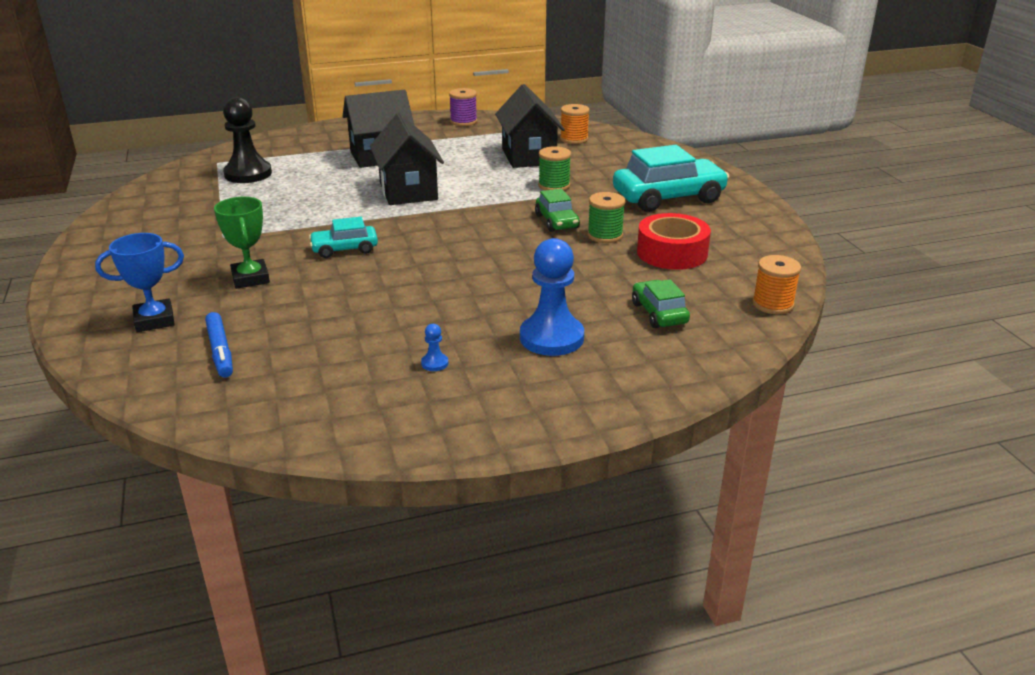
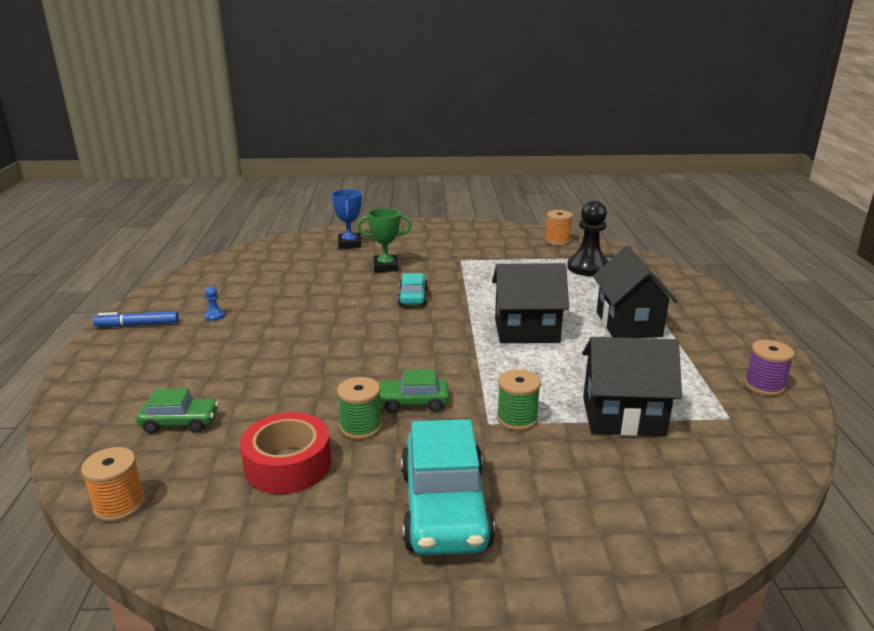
camera: 105 degrees right, 5 degrees down
(220, 351) = (296, 259): blue marker -> blue marker (137, 325)
(551, 338) = (199, 362): blue pawn -> none
(574, 139) = (699, 469): orange spool -> orange spool (557, 241)

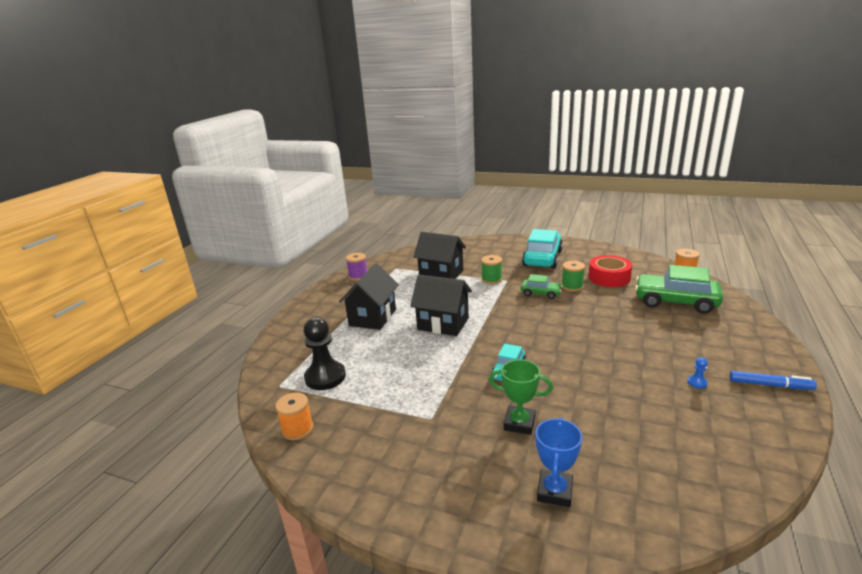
camera: 155 degrees left, 0 degrees up
(180, 423) = (675, 301): green car -> green car, size x1.86

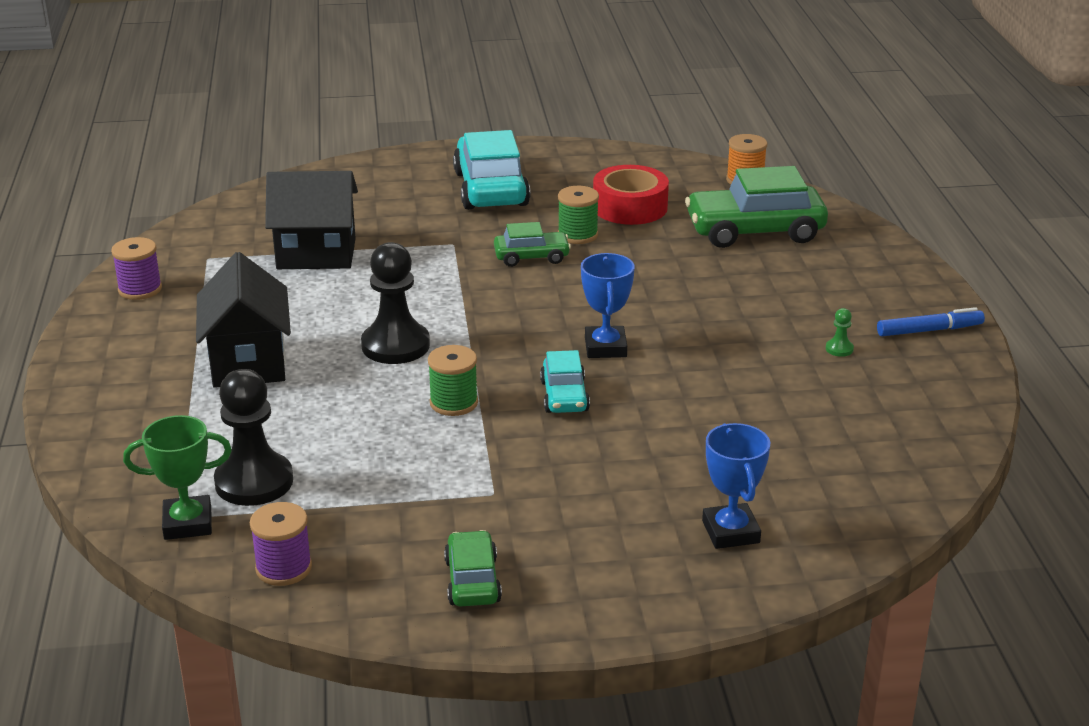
camera: 30 degrees left, 5 degrees up
(298, 429) = (283, 568): orange spool -> purple spool
(380, 471) = (472, 581): none -> green car
(443, 324) = (395, 345): black house -> black pawn
(491, 280) = (424, 248): green spool -> green spool (453, 403)
(519, 423) = (630, 464): green trophy -> green trophy (188, 523)
(549, 348) = (605, 347): none -> blue trophy
(697, 382) = (839, 349): blue pawn -> green pawn

